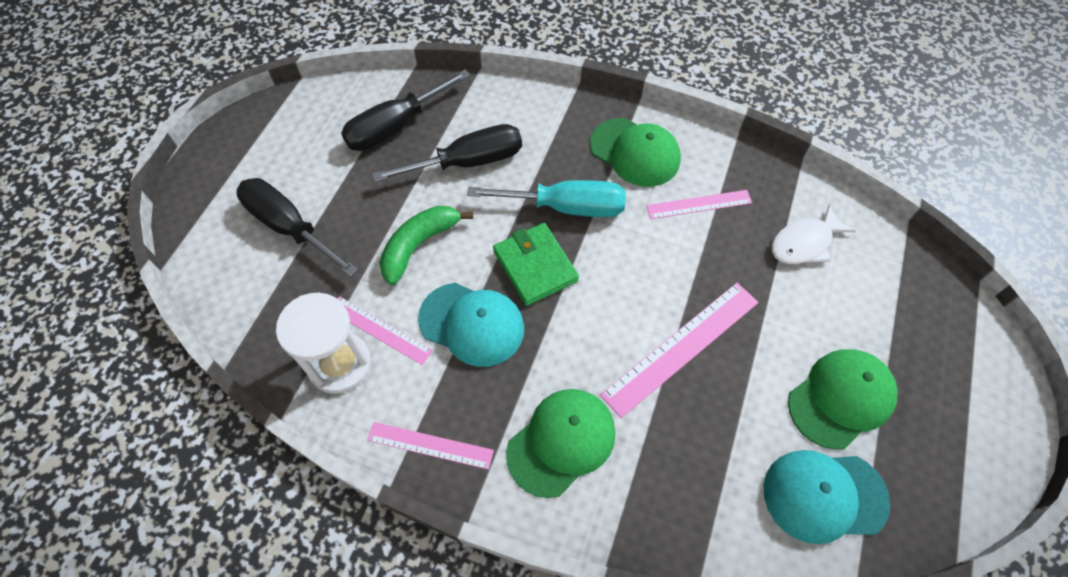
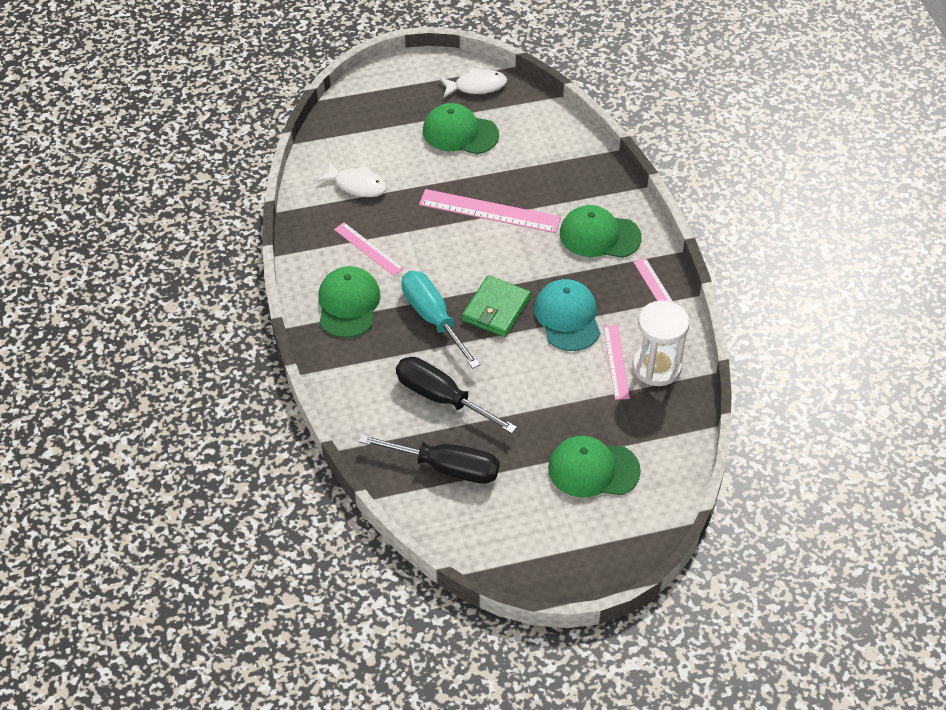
camera: 125 degrees left, 10 degrees down
(289, 227) = (593, 469): black screwdriver -> green cap
(419, 245) = (538, 381): green banana -> none
(824, 495) = (525, 121): turquoise cap -> none
(931, 478) = (476, 86): none -> white fish

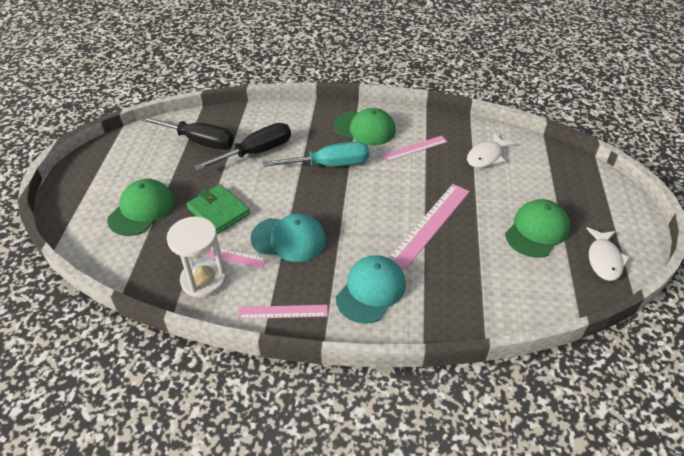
camera: 110 degrees right, 5 degrees down
(446, 468) = (199, 141): black screwdriver -> black screwdriver turned 105 degrees counterclockwise
(496, 309) = (320, 200): green wallet -> green wallet (218, 211)
(599, 235) = (371, 291): green cap -> turquoise cap

